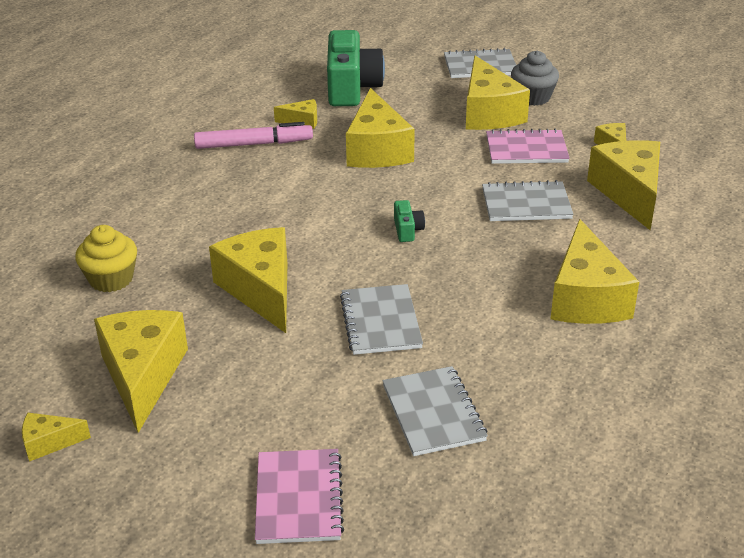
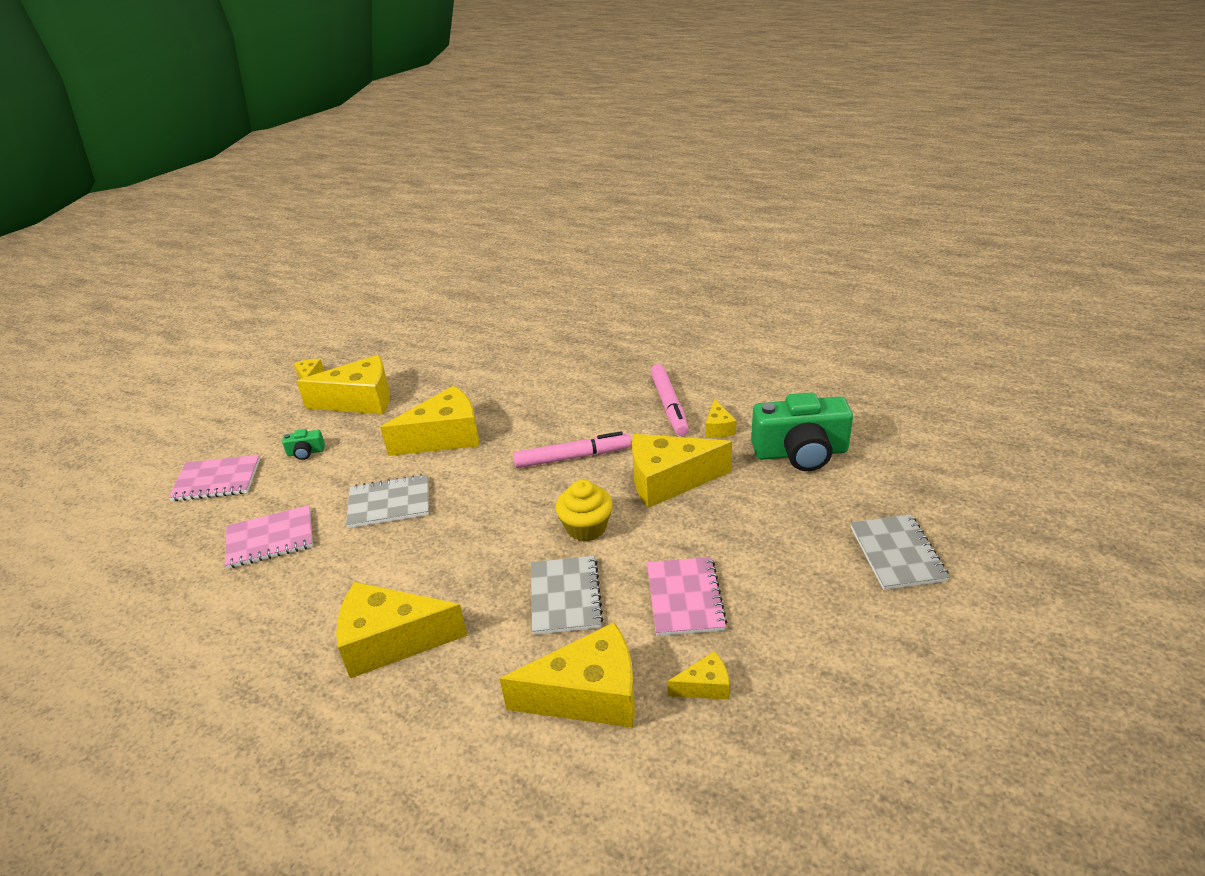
camera: 90 degrees right, 0 degrees up
(111, 279) = (470, 370): yellow cupcake -> yellow cupcake (586, 527)
(326, 201) = (573, 457): none -> pink marker
(407, 230) = (521, 510): green camera -> green camera (306, 452)
(433, 413) = (270, 539): grey notebook -> pink notebook
(489, 113) = (769, 564): yellow cheese -> none
(533, 97) = (823, 606): grey cupcake -> none

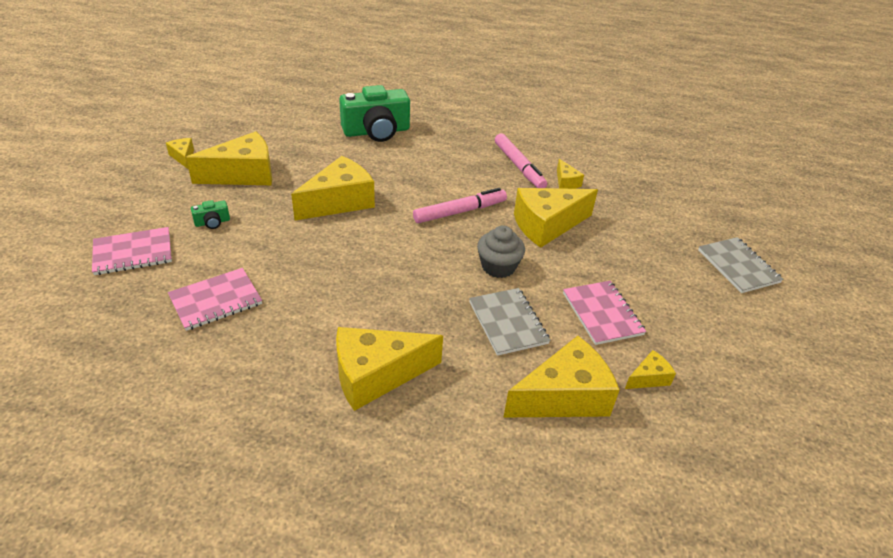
camera: 20 degrees left, 5 degrees up
(389, 503) = (316, 261): grey notebook -> none
(586, 527) = (498, 267): yellow cupcake -> grey cupcake
(800, 452) = (636, 197): green camera -> green camera (376, 131)

